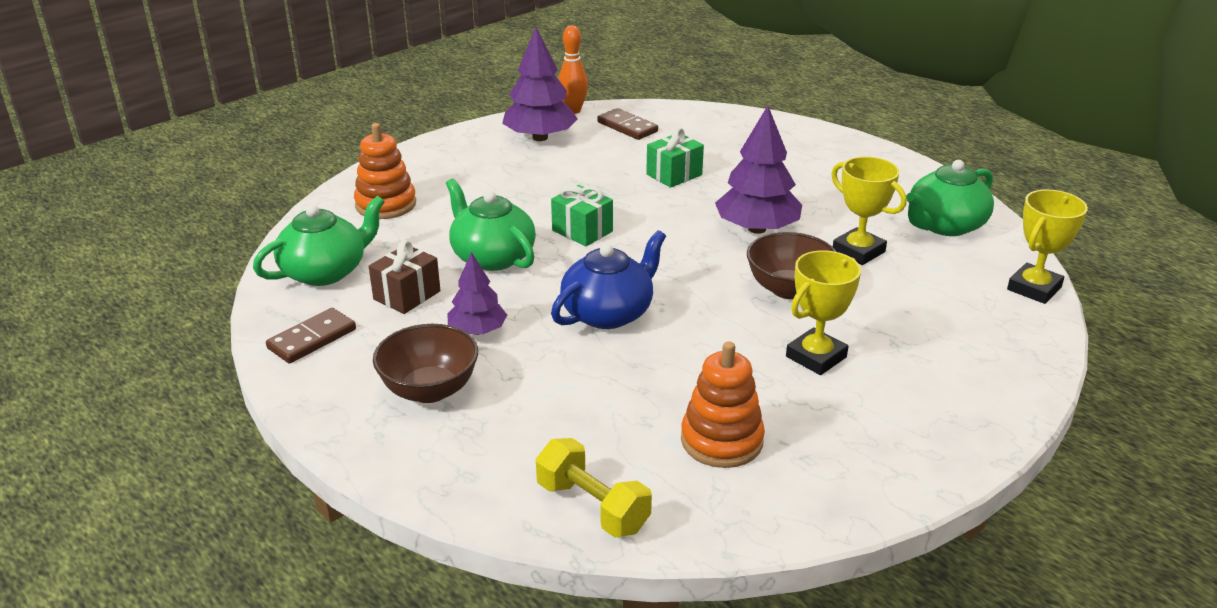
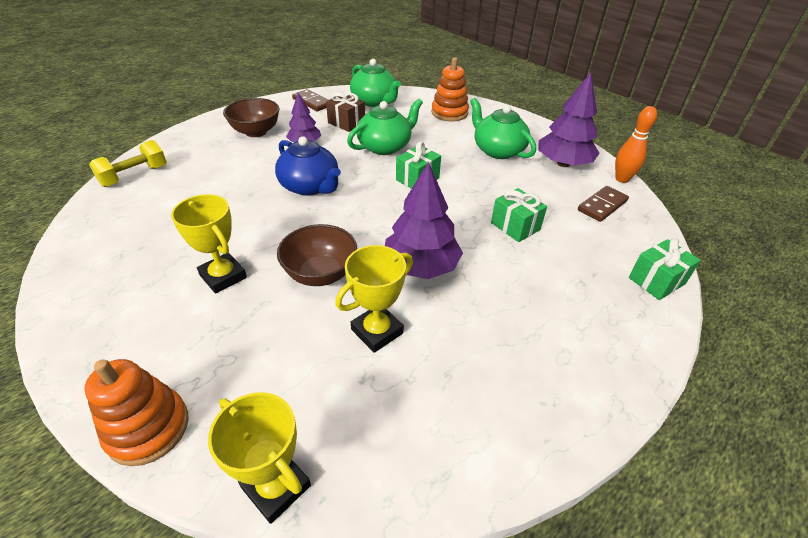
camera: 90 degrees right, 10 degrees up
(721, 440) = (158, 222): orange stacking toy -> orange stacking toy (148, 428)
(741, 119) = (656, 281): none -> green gift
(944, 225) = (430, 425): green teapot -> green teapot (498, 150)

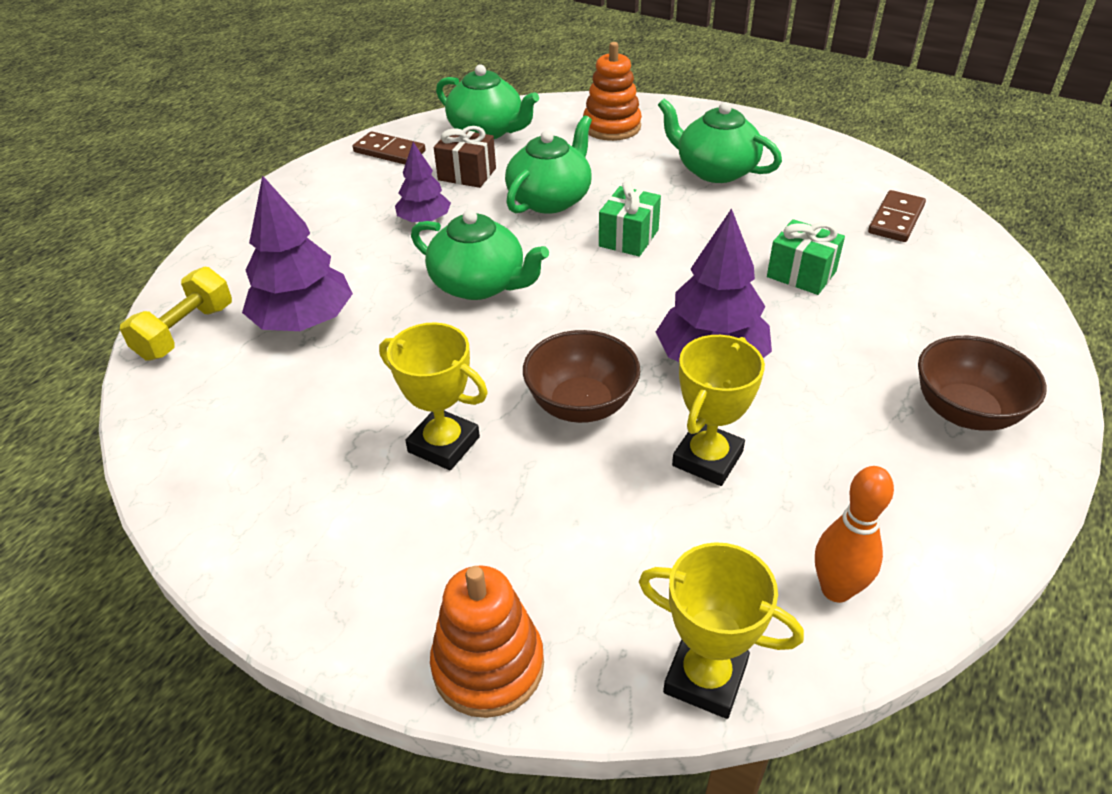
camera: 15 degrees left, 0 degrees up
(256, 132) = (333, 218): brown bowl -> brown bowl (965, 412)
(310, 186) = (479, 284): blue teapot -> green teapot
(563, 164) = (814, 171): purple tree -> purple tree (304, 321)
(622, 179) = (901, 176): orange bowling pin -> orange bowling pin (836, 589)
(656, 281) = (1011, 303): green gift -> none

